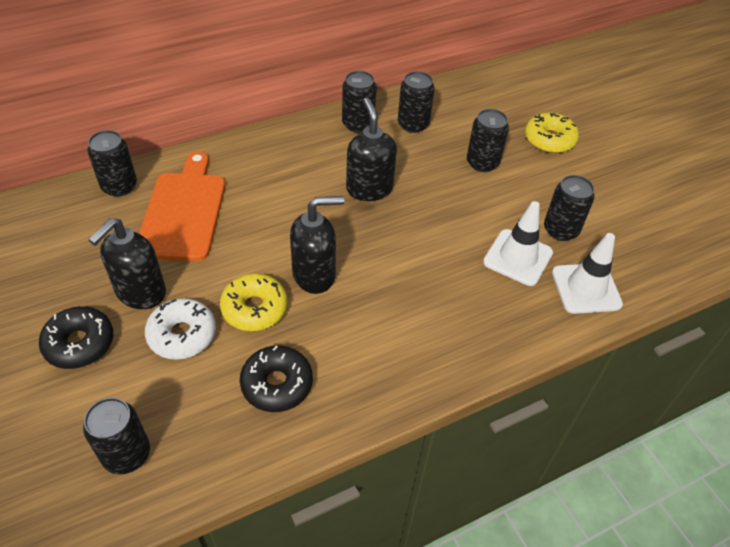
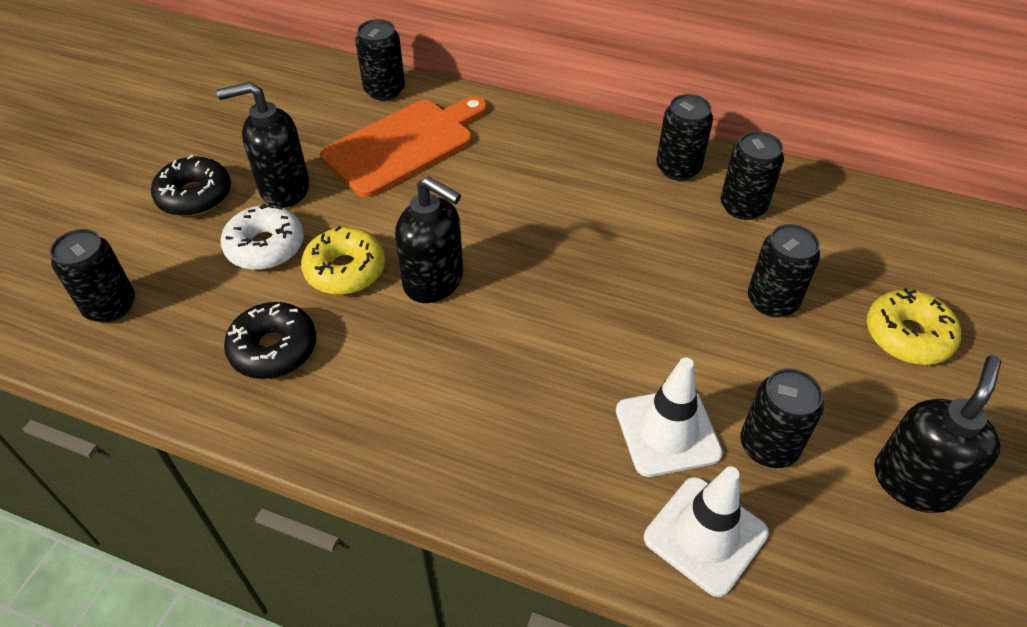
camera: 50 degrees right, 0 degrees up
(369, 188) = (600, 239): black soap dispenser -> black soap dispenser (914, 481)

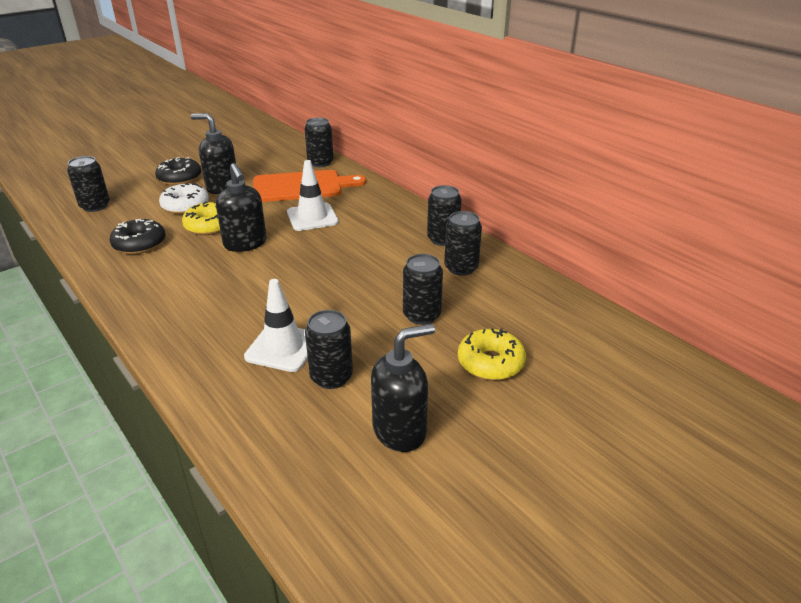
camera: 30 degrees right, 15 degrees down
(705, 535) = (244, 399): white traffic cone -> white traffic cone (312, 217)

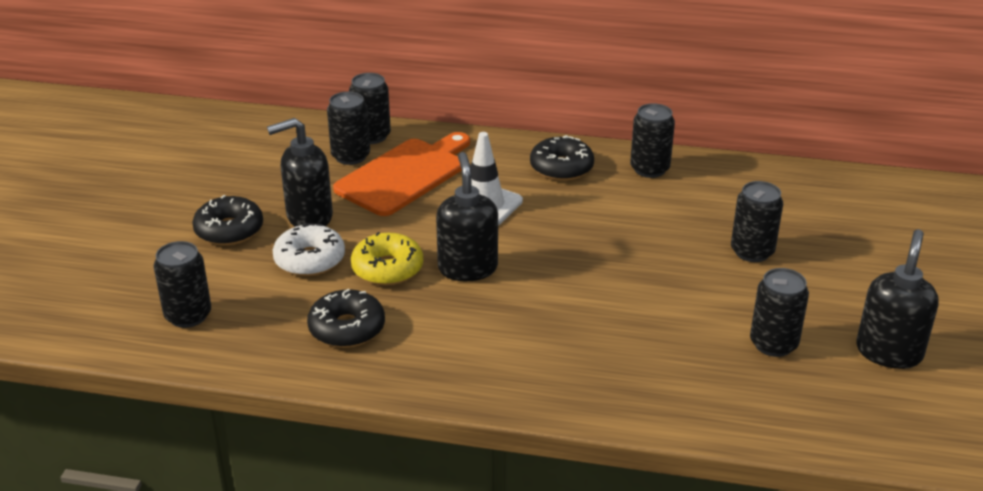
camera: 40 degrees left, 0 degrees up
(245, 244) = (467, 268): black soap dispenser -> black soap dispenser turned 120 degrees counterclockwise
(283, 348) = (692, 344): white traffic cone -> none
(390, 217) = (561, 168): none -> black donut
(461, 268) = (711, 190): black can -> black can (350, 156)
(490, 363) = (864, 263): yellow donut -> none

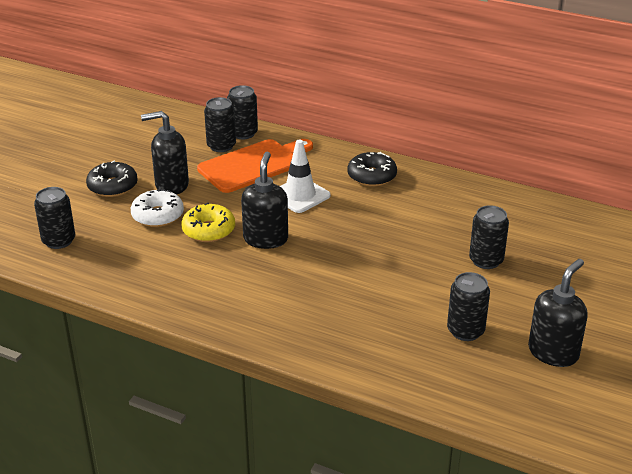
camera: 15 degrees right, 0 degrees up
(347, 328) = (160, 267): black donut -> none
(649, 169) = (439, 187): black can -> none

